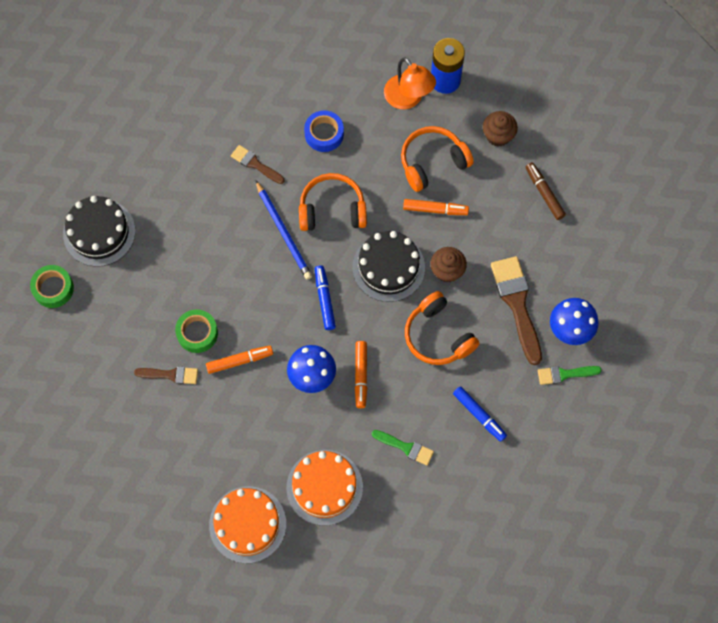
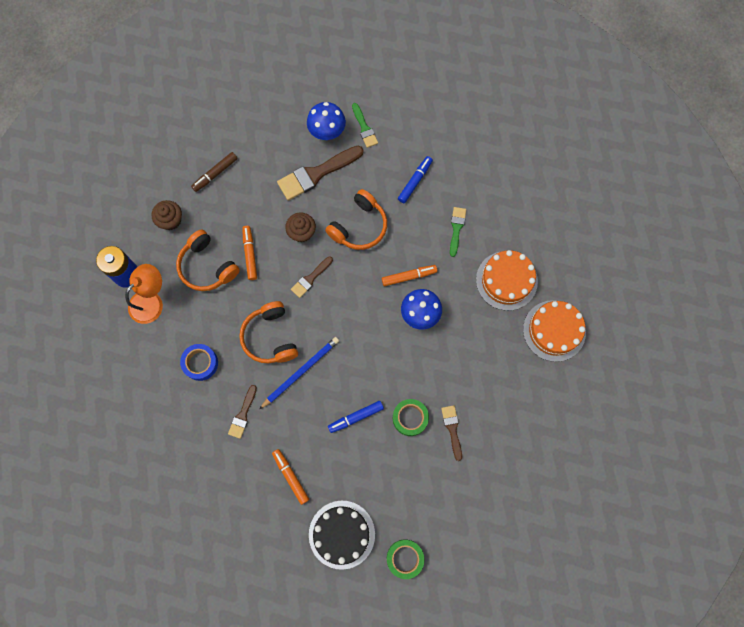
camera: 105 degrees left, 5 degrees up
(239, 361) = (424, 376): orange marker -> orange marker (290, 476)
(324, 299) = (352, 322): blue marker -> blue marker (356, 417)
(388, 267) = (310, 278): black cake -> brown brush

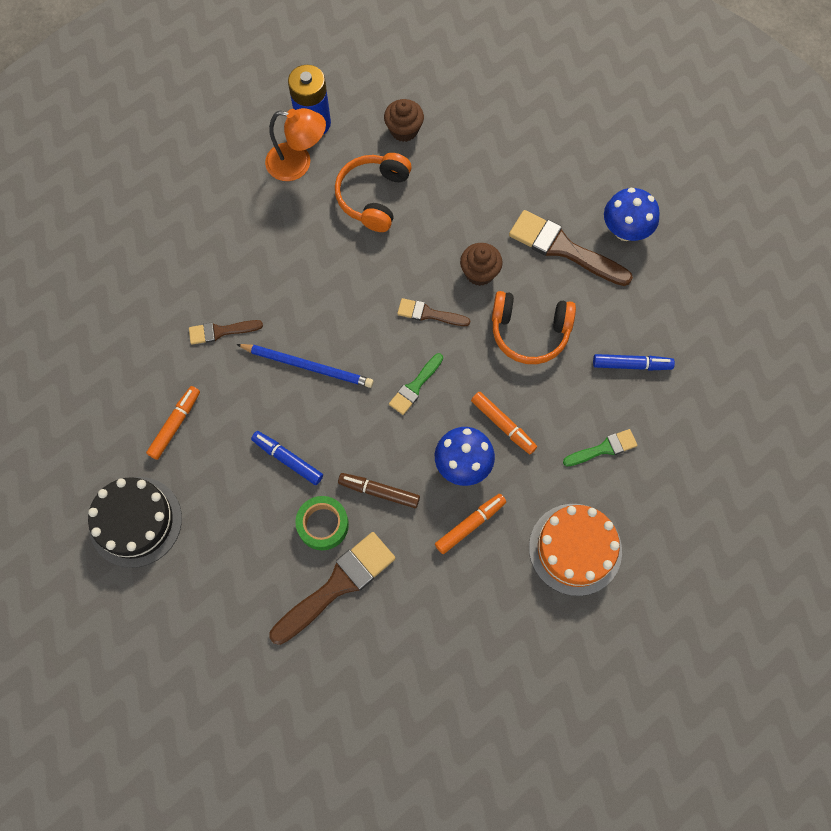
camera: 60 degrees right, 5 degrees down
(200, 363) = (255, 253): blue tape -> none
(215, 174) = (489, 143): brown marker -> brown marker (379, 492)
(250, 254) = (416, 232): orange marker -> orange marker (470, 525)
(270, 337) = (330, 309): orange headphones -> none
(364, 128) = (659, 269): green brush -> green brush (415, 386)
(405, 558) = (143, 614): green tape -> none
(452, 429) = (337, 585): brown brush -> brown brush, size x1.82
(554, 330) = (546, 648): orange cake -> none

